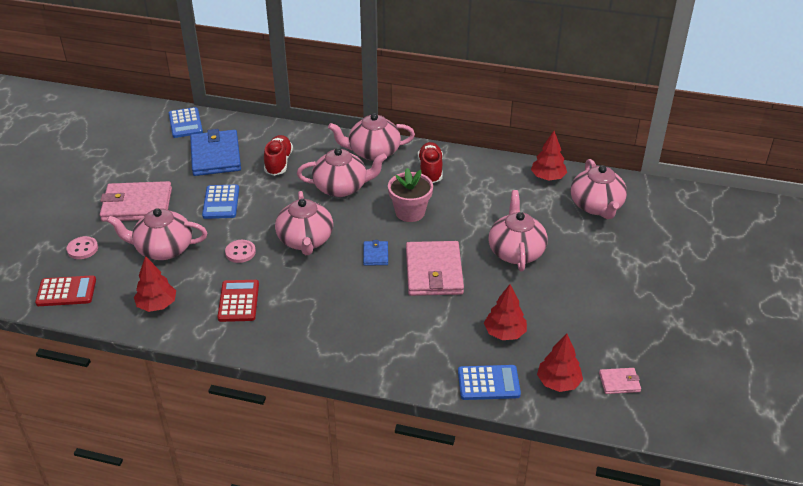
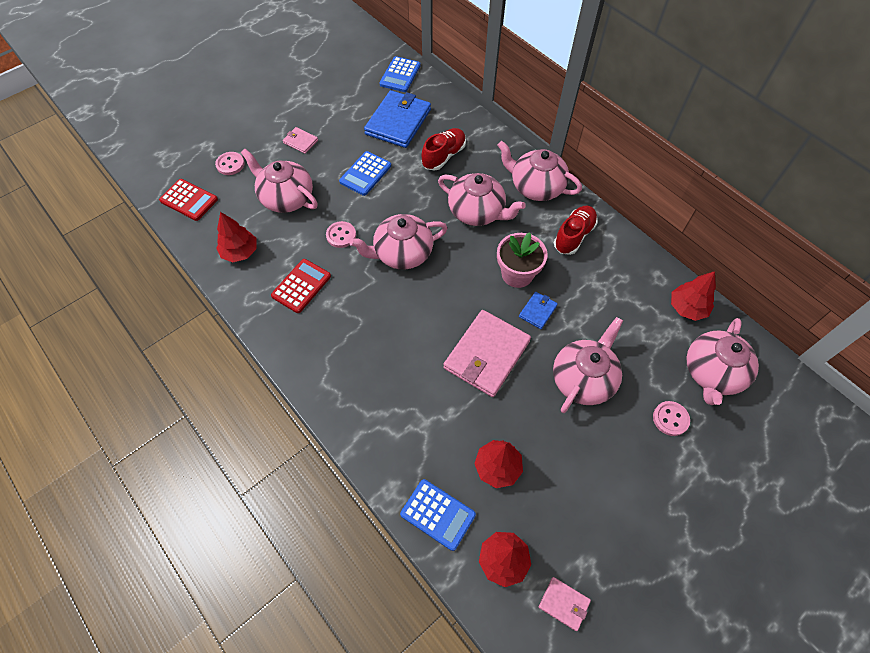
camera: 35 degrees right, 20 degrees up
(137, 205) = (300, 141): pink wallet -> pink wallet, size x0.46
(305, 240) = (402, 253): pink teapot -> pink teapot turned 45 degrees clockwise
(375, 255) = (449, 304): blue wallet -> blue wallet (537, 311)
(593, 245) = (670, 419): none -> pink button

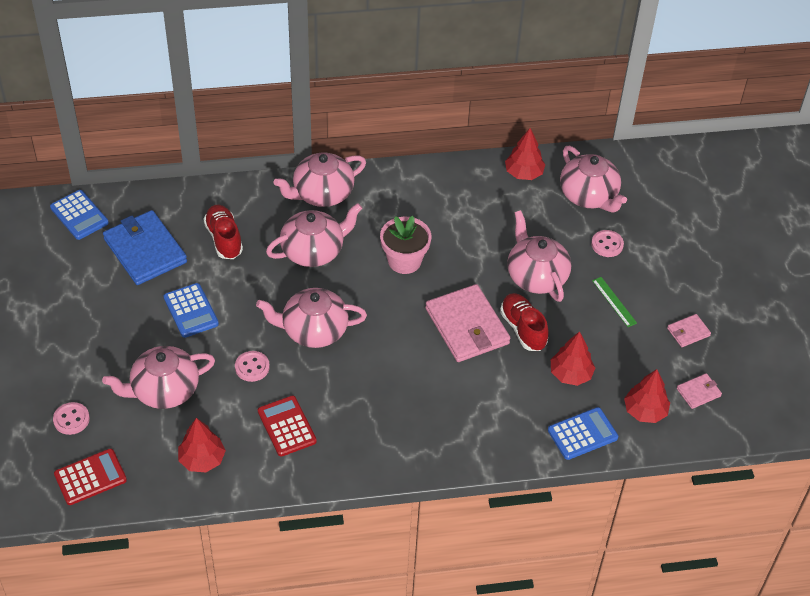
camera: 60 degrees left, 10 degrees down
(300, 141) = (96, 344): pink wallet -> pink wallet (688, 332)
(402, 253) = (313, 330): pink teapot -> pink teapot turned 75 degrees clockwise
(537, 311) = (452, 268): blue wallet -> none
(574, 236) = (397, 200): red shoe -> red shoe (523, 329)
(609, 461) = (614, 302): none -> green ruler

